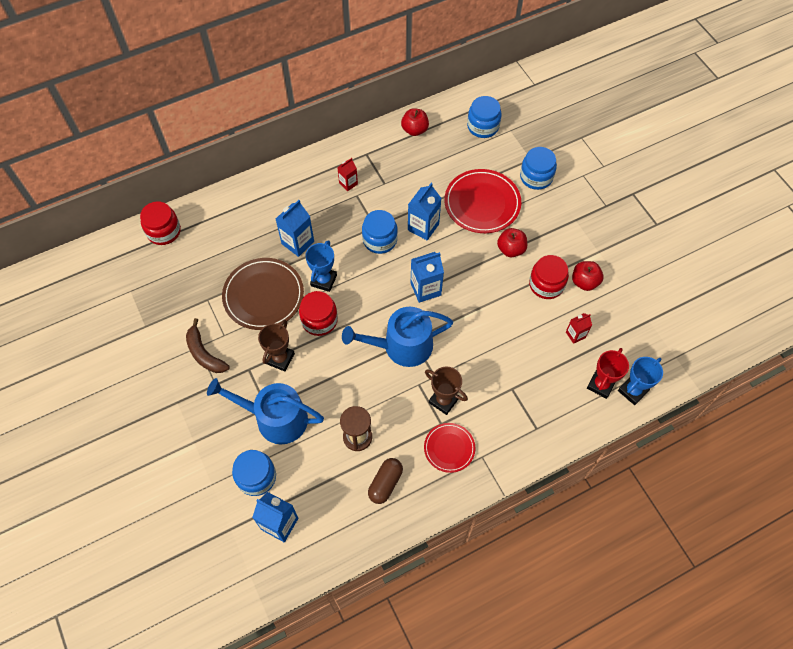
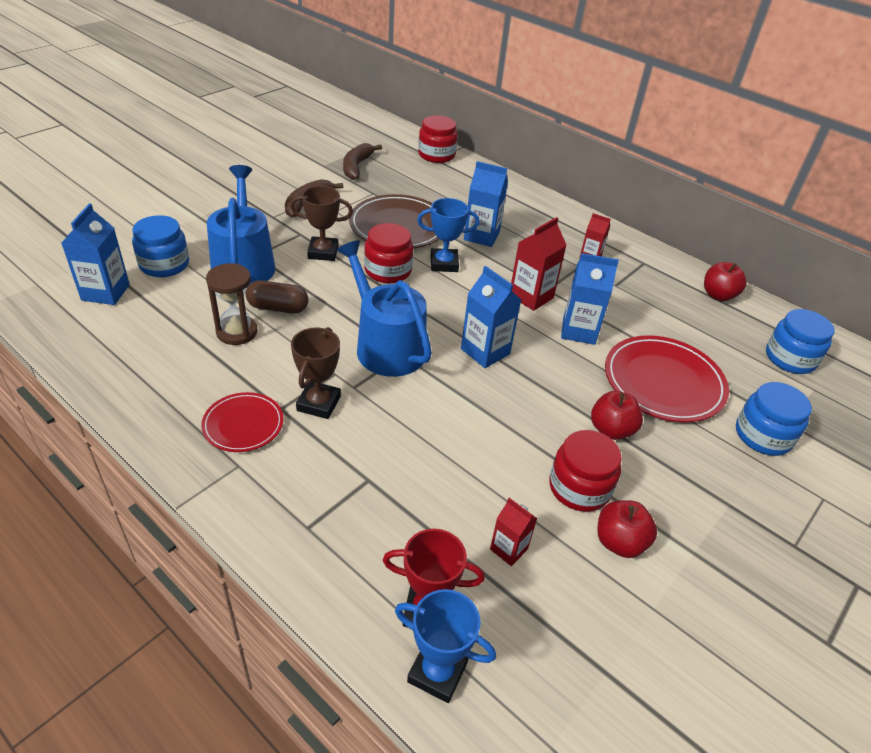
camera: 65 degrees right, 20 degrees down
(158, 300) = (357, 166): none -> brown banana
(380, 240) = (531, 297): blue jar -> red carton
(385, 483) = (174, 370): brown capsule -> brown capsule (278, 308)

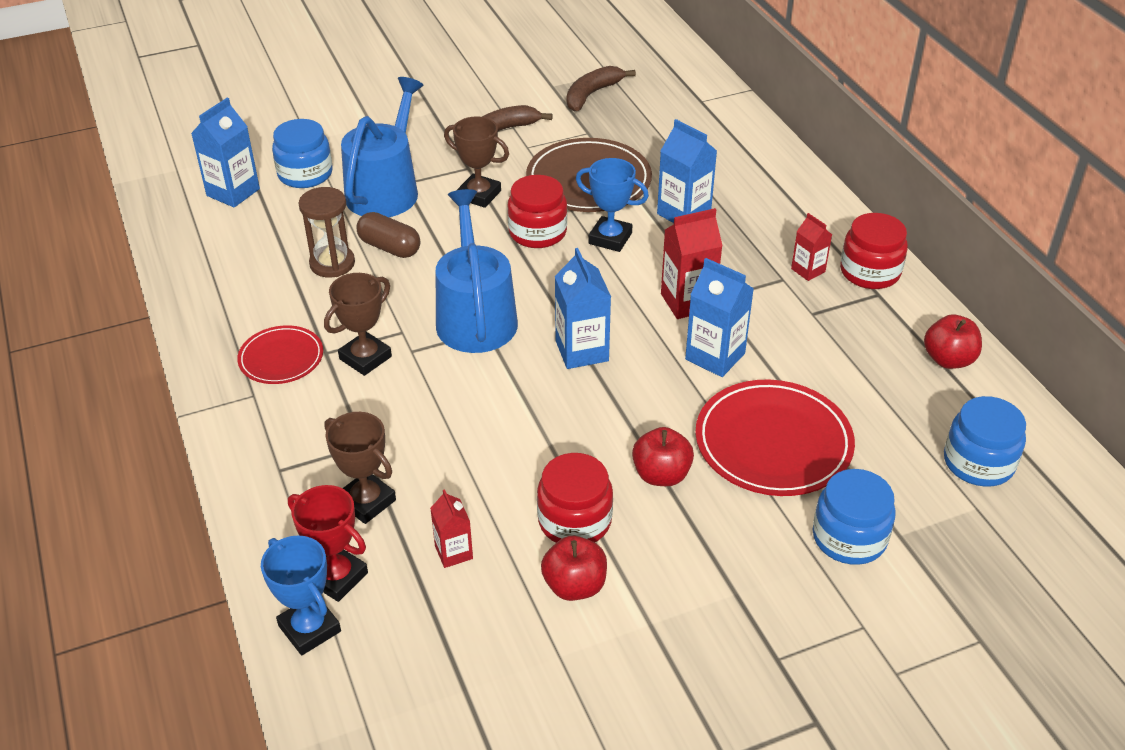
camera: 30 degrees right, 0 degrees up
(405, 530) = (366, 501): none -> brown trophy
(436, 155) = (706, 95): red jar -> red jar (870, 272)

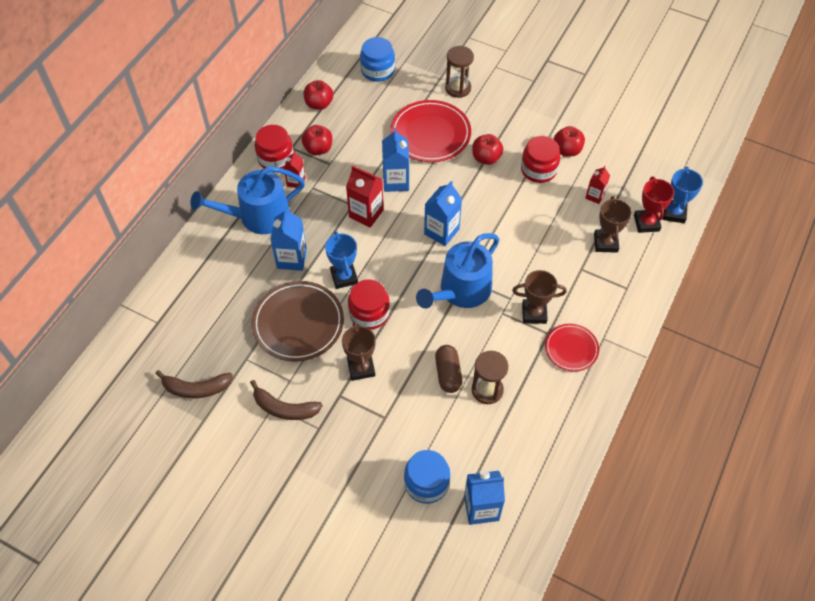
camera: 130 degrees left, 15 degrees up
(385, 190) = (400, 422): blue watering can -> blue watering can (258, 216)
(849, 537) = (458, 88): blue jar -> brown hourglass
(852, 316) = (318, 149): none -> red apple

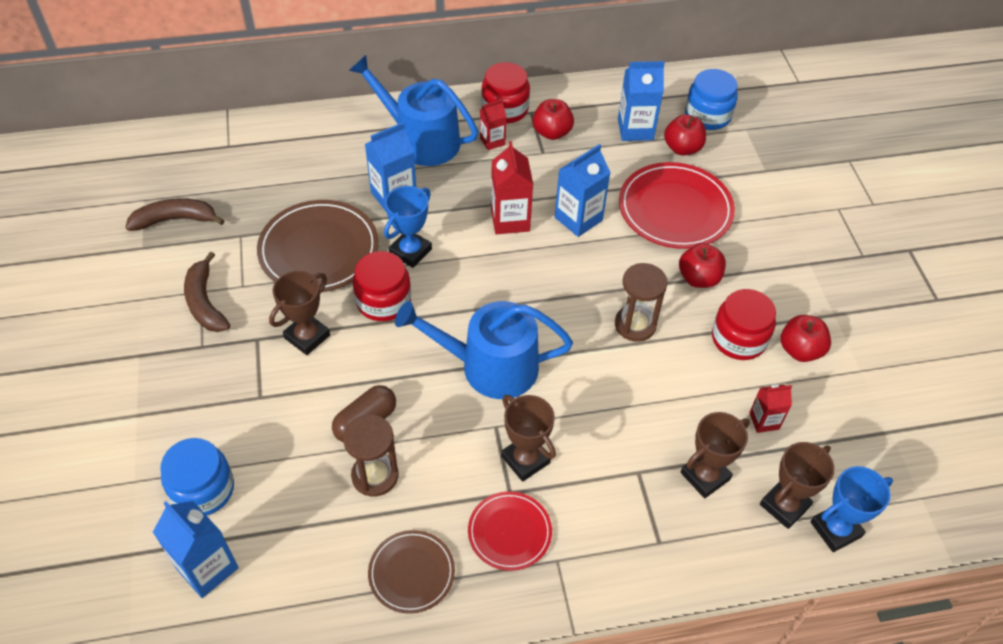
camera: 50 degrees right, 5 degrees down
(196, 388) = (175, 220): brown banana -> brown banana turned 120 degrees clockwise
(319, 104) = (609, 99): red apple -> red apple (682, 148)
(441, 231) = (553, 299): blue carton -> blue carton (635, 129)
(458, 88) = (766, 194): brown hourglass -> brown hourglass (635, 325)
(560, 408) = (411, 573): none -> brown plate
(646, 223) = (784, 505): red trophy -> brown trophy

